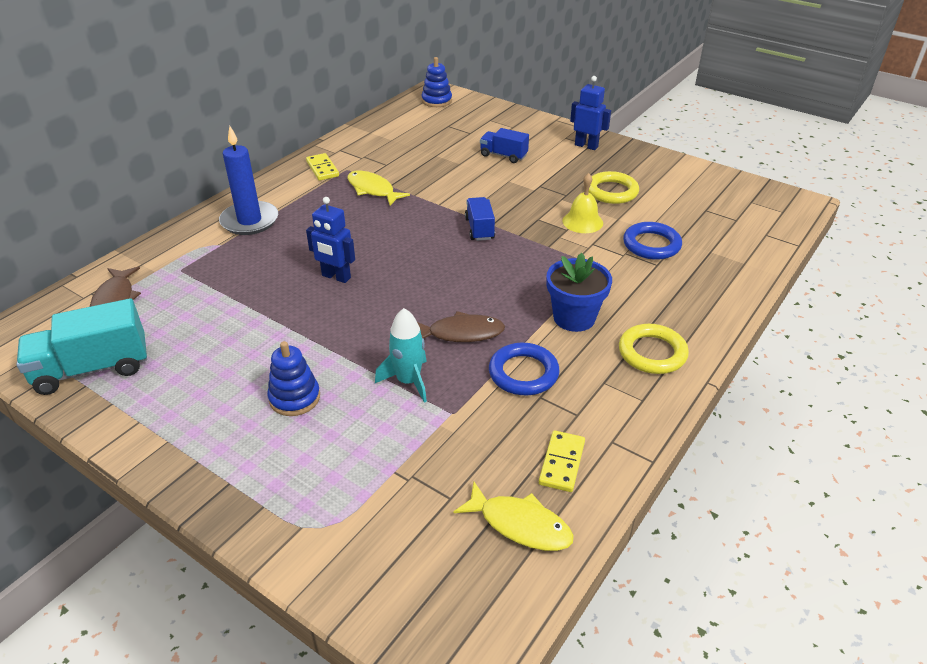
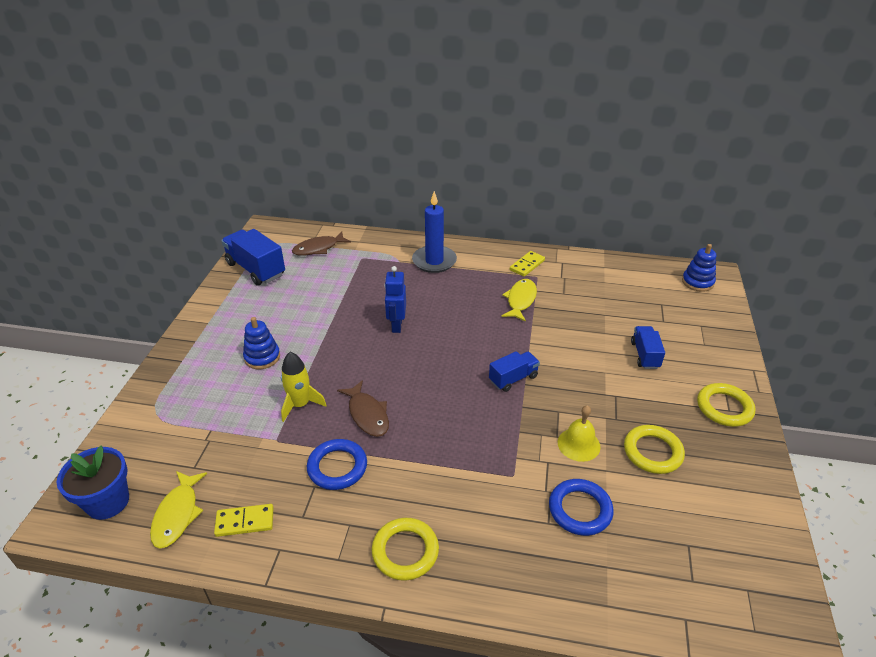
camera: 65 degrees right, 0 degrees up
(92, 369) = (256, 269): turquoise truck -> blue truck
(408, 381) = (300, 405): turquoise rocket -> yellow rocket
(574, 318) = (425, 480): blue flower pot -> blue flower pot (108, 502)
(586, 146) = (724, 408): blue robot -> yellow ring

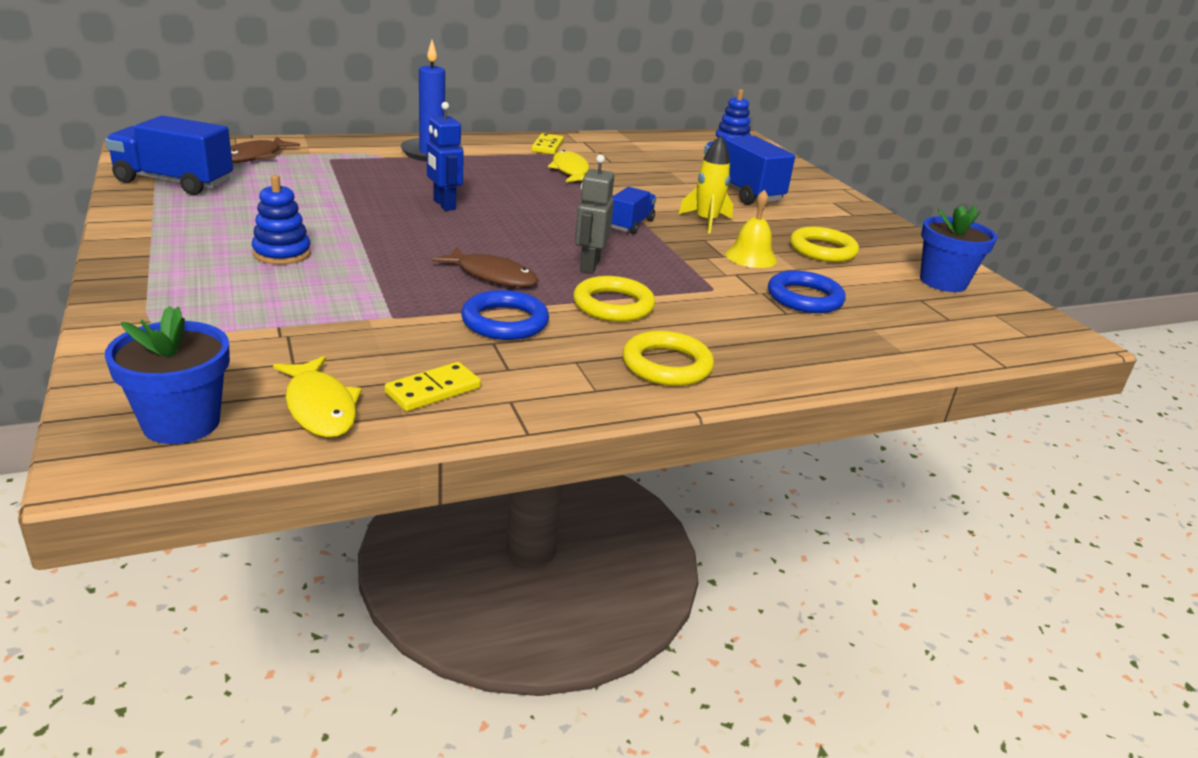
camera: 35 degrees left, 10 degrees down
(300, 405) = (390, 283): yellow rocket -> yellow rocket (706, 221)
(441, 421) = (589, 266): none -> grey robot
(645, 355) = (741, 192): blue truck -> blue truck, size x1.69
(724, 408) = (848, 214): yellow ring -> yellow ring (613, 305)
(734, 528) = (943, 282): none -> blue flower pot

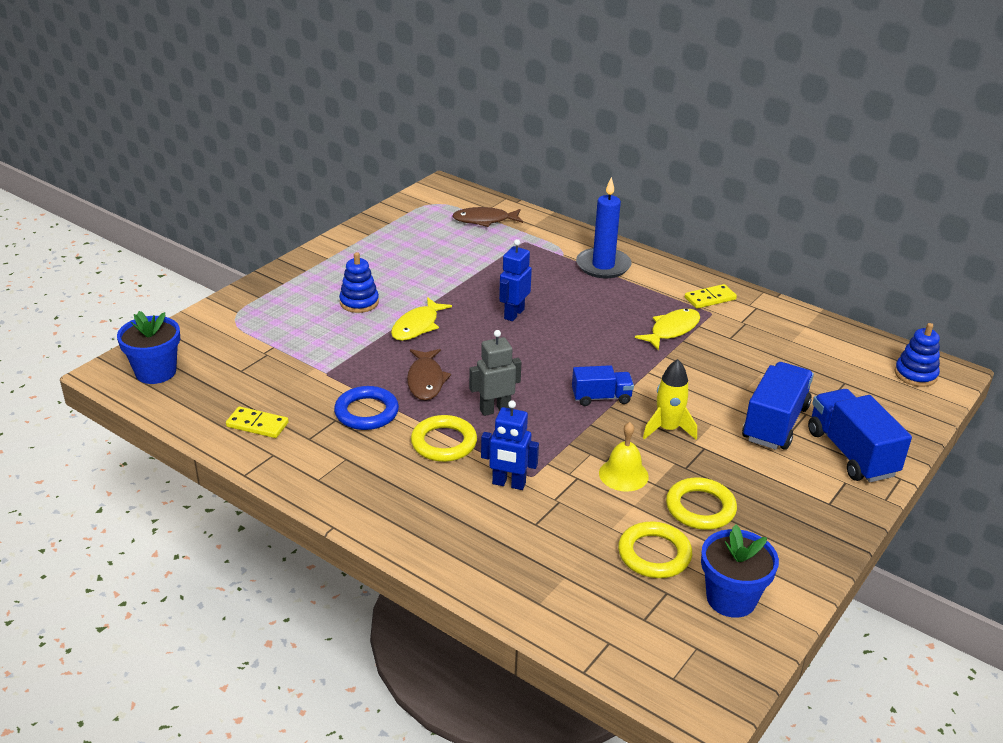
camera: 60 degrees right, 5 degrees up
(174, 182) = (406, 223): blue truck -> blue truck (851, 453)
(320, 407) = (205, 400): yellow fish -> yellow fish (417, 326)
(666, 365) = (381, 495): yellow ring -> yellow ring (654, 554)
(714, 302) = (508, 484): none -> blue robot
(804, 298) = (577, 525): blue ring -> none

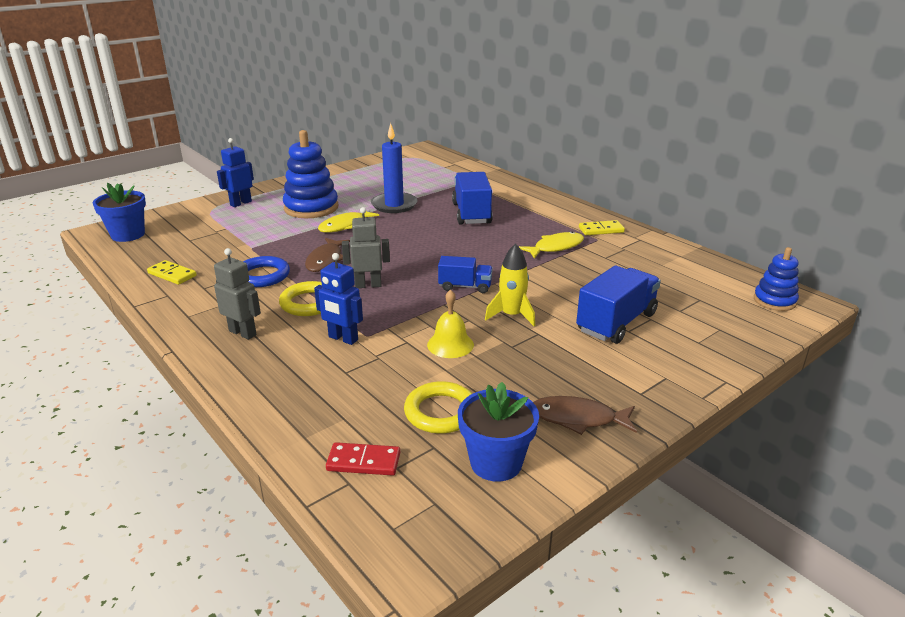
camera: 15 degrees right, 5 degrees down
(359, 302) = (311, 208): blue stacking toy -> blue stacking toy, size x1.72
(396, 492) = (243, 333): none -> grey robot
(484, 220) = (443, 169): brown fish -> brown fish (578, 418)
(513, 314) = (427, 225): blue robot -> blue robot (240, 203)
(603, 266) = (520, 202): blue candle -> blue candle (394, 205)
(610, 619) = (363, 461): none -> red domino
(700, 508) = (508, 380): yellow ring -> none
(851, 453) = (682, 354): blue truck -> blue truck (471, 213)

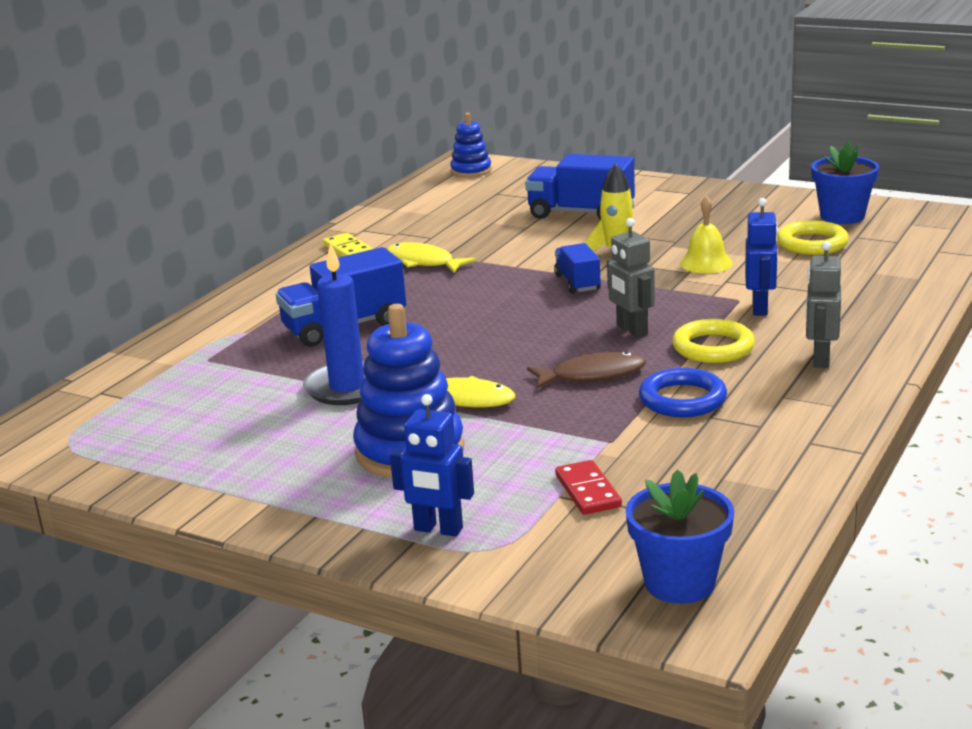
camera: 110 degrees left, 5 degrees down
(172, 274) = (756, 466): yellow domino -> none
(363, 461) = (910, 252): red domino -> red domino (587, 491)
(578, 418) = (752, 204): brown fish -> none

